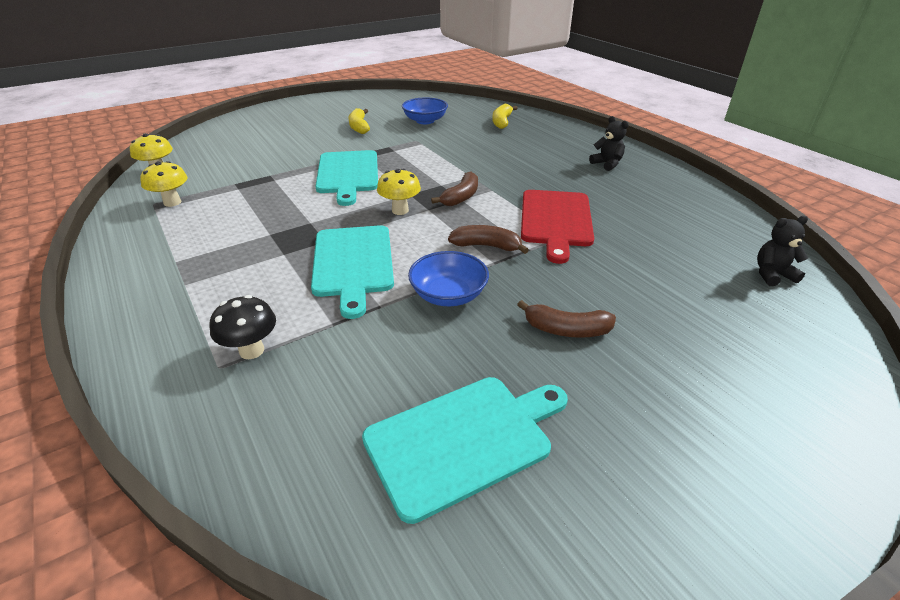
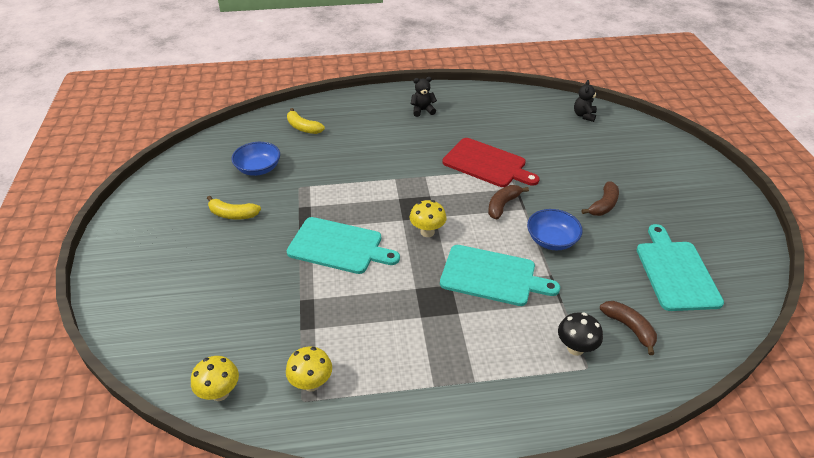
camera: 65 degrees left, 5 degrees up
(461, 197) = (426, 194): brown banana -> brown banana (629, 328)

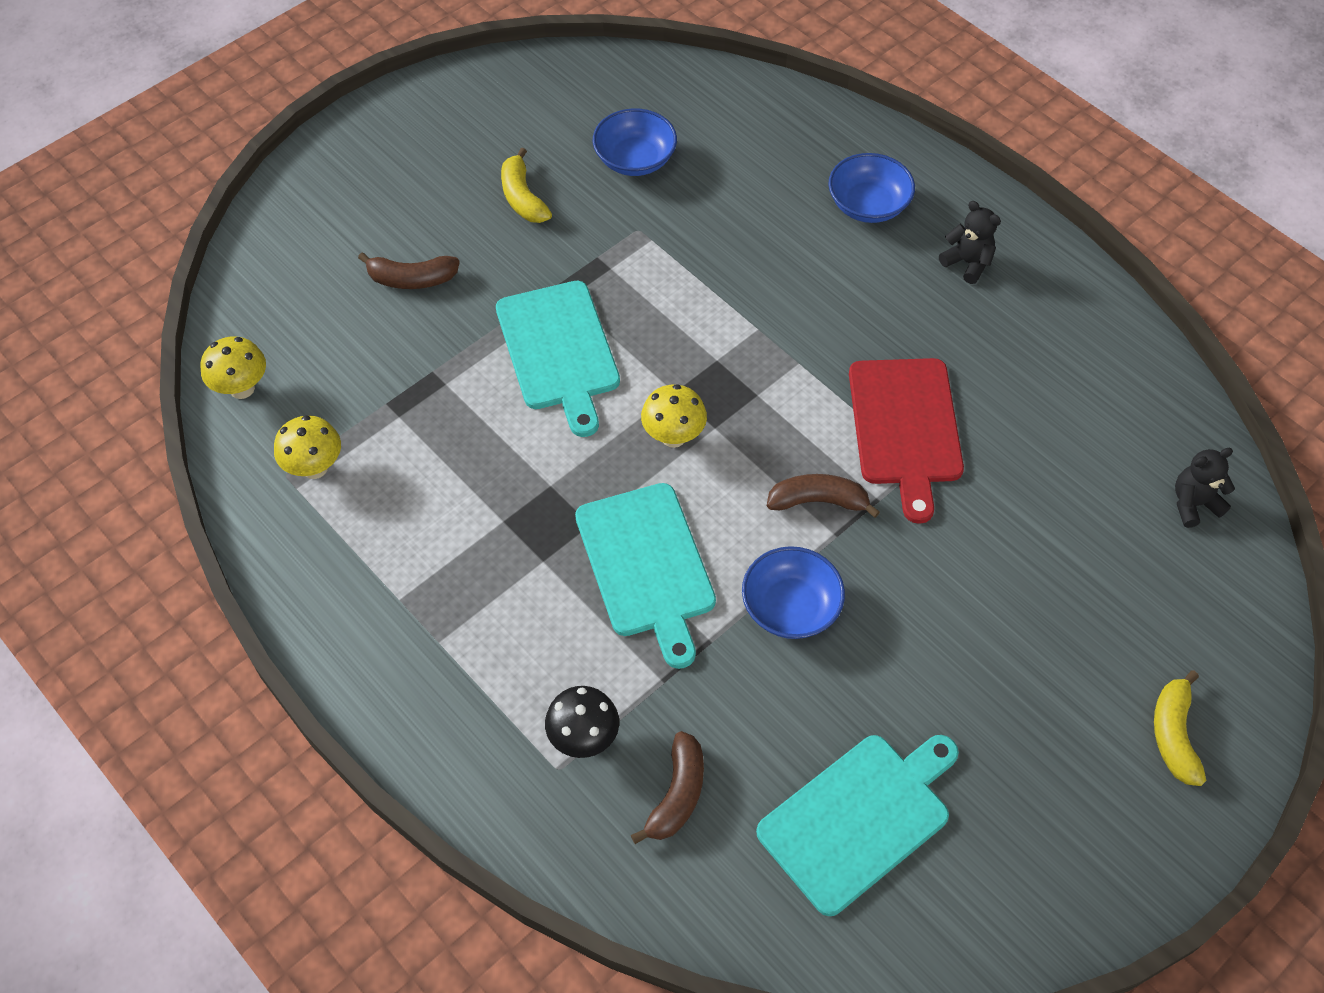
camera: 55 degrees right, 15 degrees up
(303, 128) = (773, 145): yellow banana -> yellow banana (1173, 734)
(365, 119) = (868, 205): none -> blue bowl
(603, 205) = (945, 645): brown banana -> brown banana (412, 279)

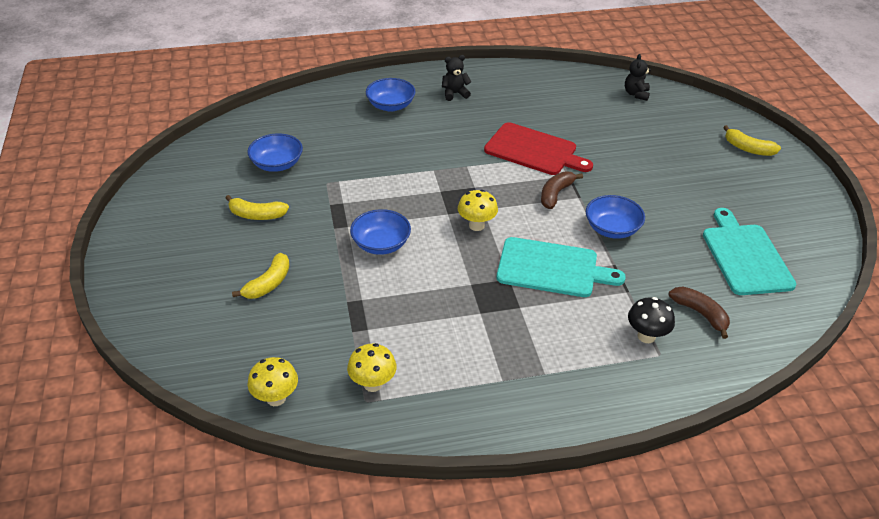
camera: 60 degrees left, 15 degrees down
(412, 279) = (268, 284): brown banana -> yellow banana
(559, 350) = (381, 244): turquoise cutting board -> blue bowl

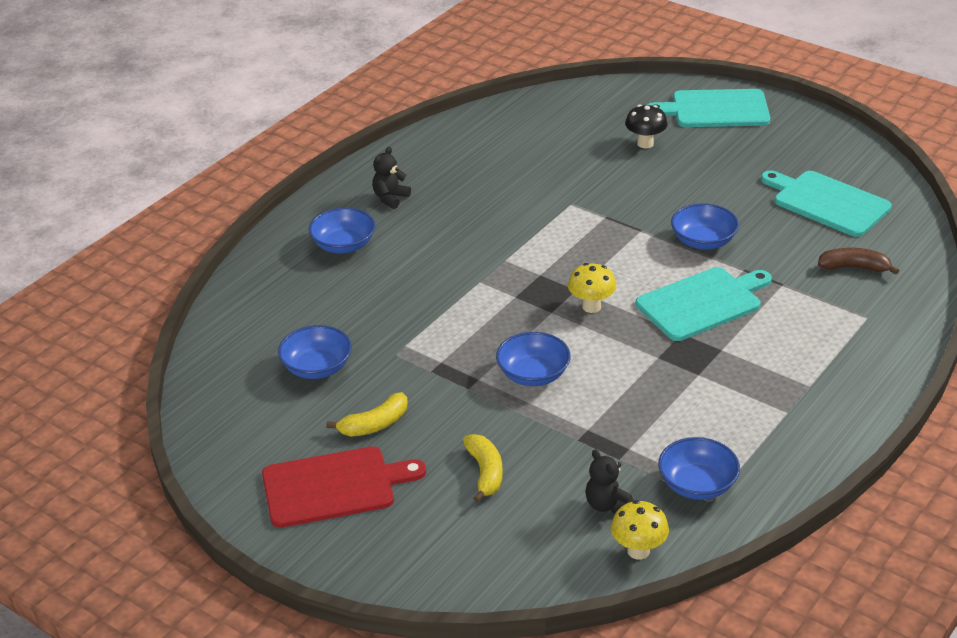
camera: 40 degrees left, 5 degrees down
(373, 384) = (697, 485): yellow mushroom -> blue bowl
(534, 150) = (544, 211): red cutting board -> red cutting board (334, 486)
(555, 194) = (618, 239): brown banana -> none
(636, 94) = (560, 108): black teddy bear -> black teddy bear (607, 504)
(646, 336) = (840, 309): black mushroom -> black mushroom (645, 143)
(748, 149) = (716, 109): yellow banana -> turquoise cutting board

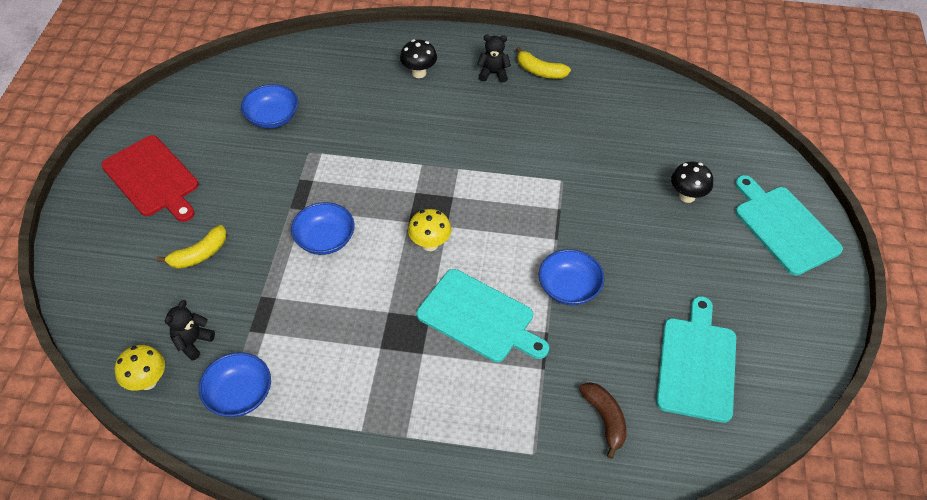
camera: 60 degrees right, 15 degrees up
(343, 245) = (419, 73): blue bowl -> black mushroom
(375, 424) = (225, 173): yellow banana -> yellow banana (540, 71)

